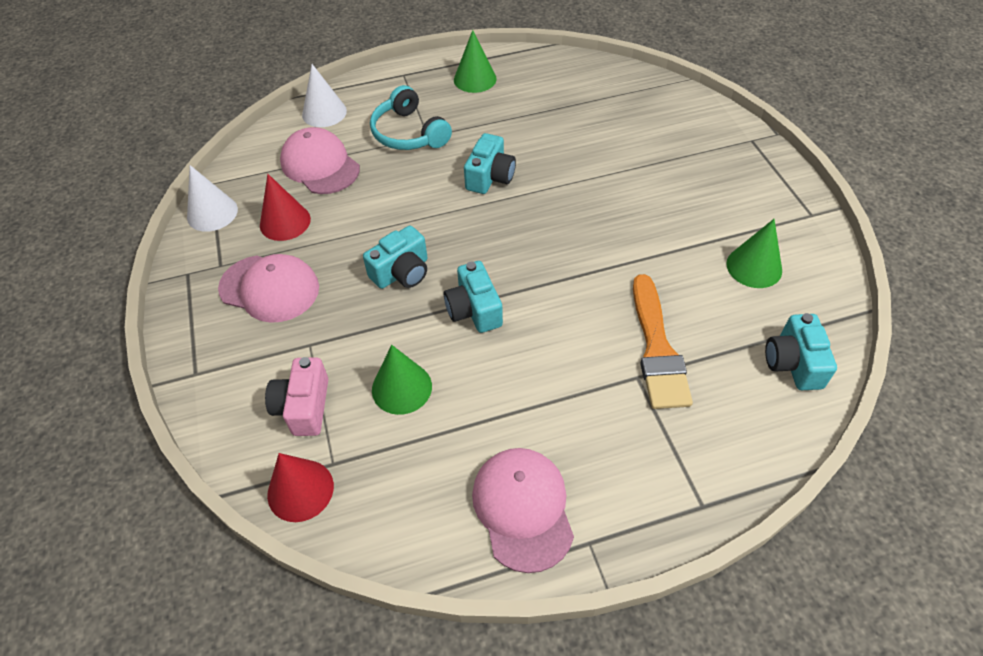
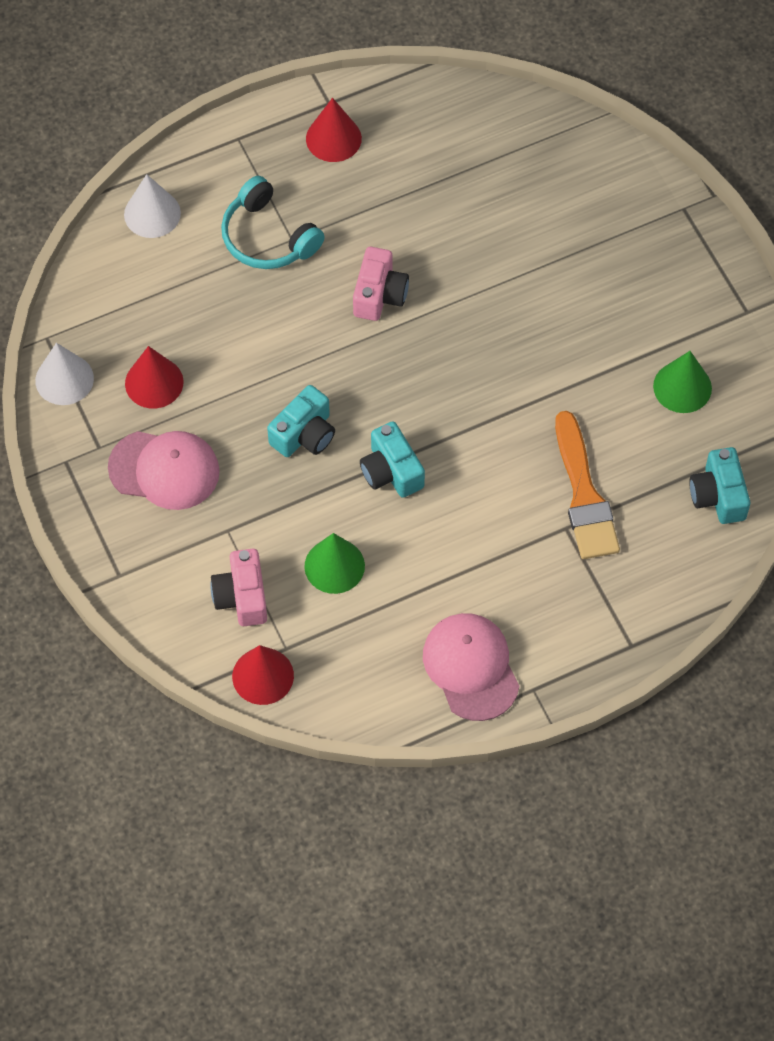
camera: 10 degrees left, 10 degrees up
(320, 165) = (171, 297): pink cap -> none
(475, 79) = (333, 138): green cone -> red cone
(490, 177) = (379, 295): turquoise camera -> pink camera

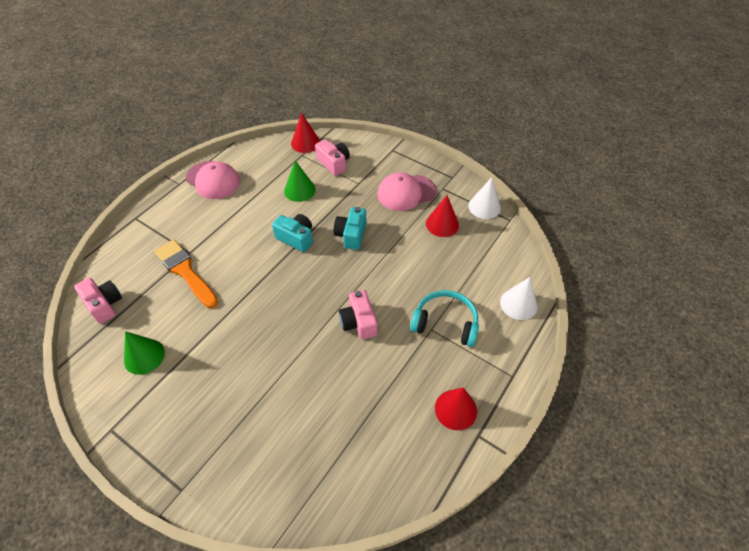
camera: 150 degrees right, 10 degrees down
(718, 495) = (104, 305): turquoise camera -> pink camera

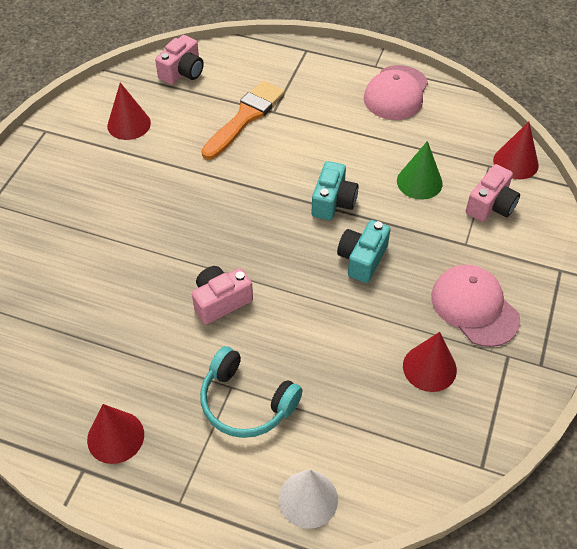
camera: 75 degrees right, 0 degrees up
(144, 356) = (129, 124): green cone -> red cone
(351, 235) = (362, 259): turquoise camera -> turquoise camera turned 60 degrees counterclockwise
(445, 323) = (246, 403): turquoise headphones -> turquoise headphones turned 120 degrees clockwise
(484, 207) = (494, 423): white cone -> none

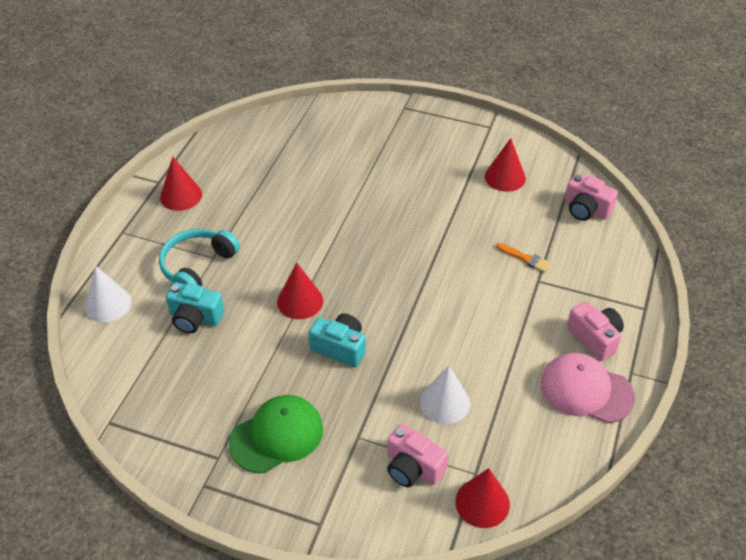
camera: 90 degrees right, 5 degrees down
(221, 301) = (297, 248): pink camera -> pink camera (595, 338)
(245, 118) = (525, 258): orange brush -> orange brush, size x0.47
(333, 202) = (413, 327): turquoise camera -> turquoise camera (195, 318)
(419, 182) = (444, 402): green cone -> white cone
(429, 368) = (213, 392): red cone -> red cone (300, 301)
(474, 307) = (277, 436): pink cap -> green cap

